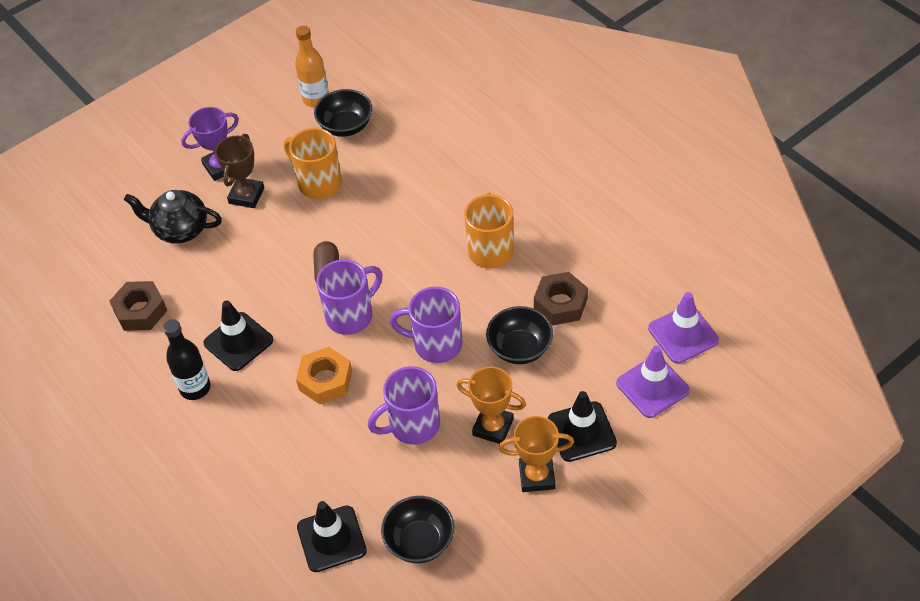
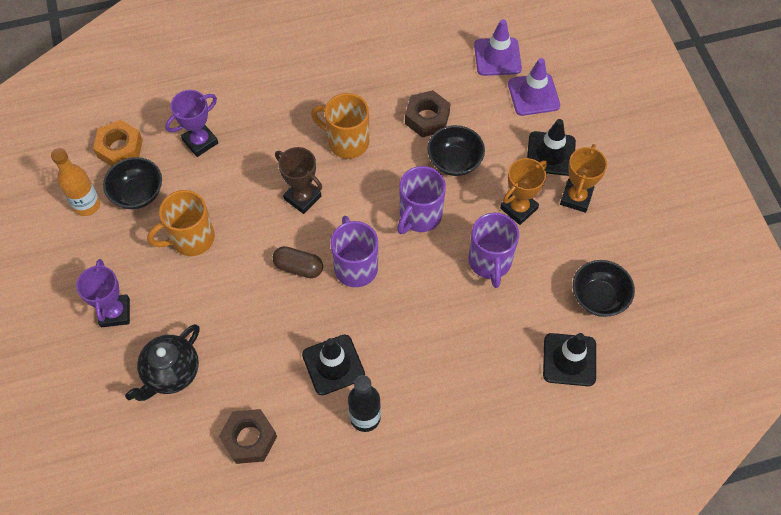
camera: 70 degrees left, 10 degrees up
(246, 196) = (166, 302): brown trophy -> brown trophy (302, 197)
(325, 380) = (412, 310): orange nut -> orange nut (120, 148)
(425, 142) = (200, 142): none -> purple trophy

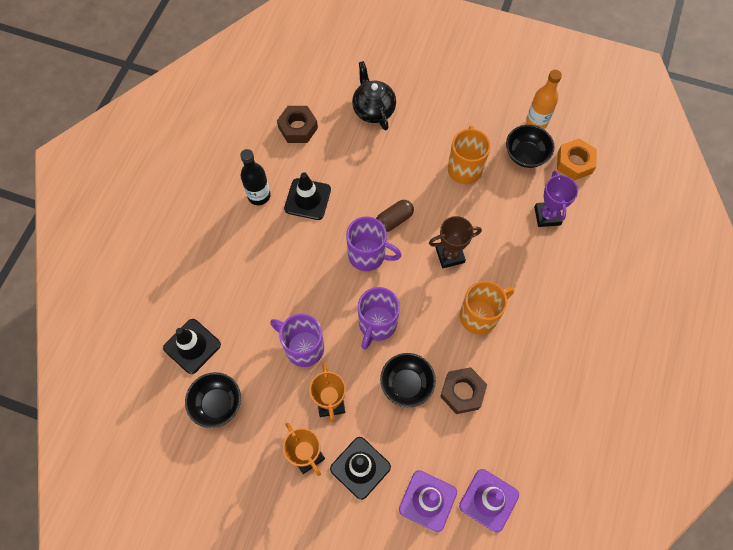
camera: 125 degrees right, 5 degrees up
(115, 312) = (439, 101): purple trophy -> none
(419, 216) = (377, 324): purple mug -> purple mug turned 135 degrees counterclockwise

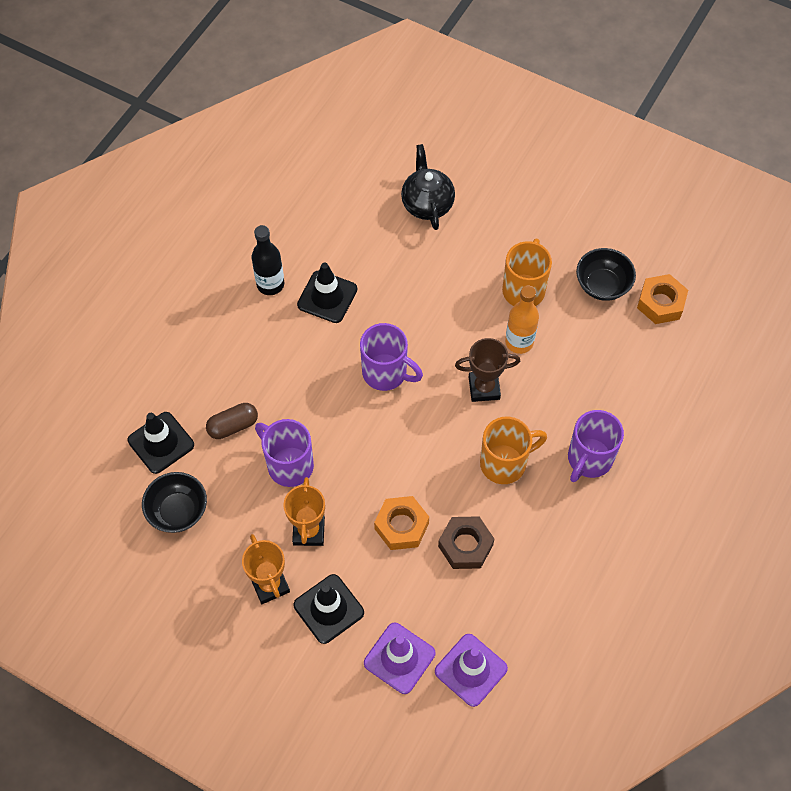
camera: 10 degrees right, 5 degrees down
(298, 128) = (332, 212): brown nut -> none
(377, 324) = (380, 453): purple mug -> purple mug (589, 459)
(394, 220) = (425, 337): brown capsule -> brown capsule (233, 426)
(406, 384) = (401, 526): black bowl -> orange nut
(536, 122) = (624, 248): orange bottle -> orange bottle (519, 342)
(547, 216) = (612, 360): purple trophy -> none

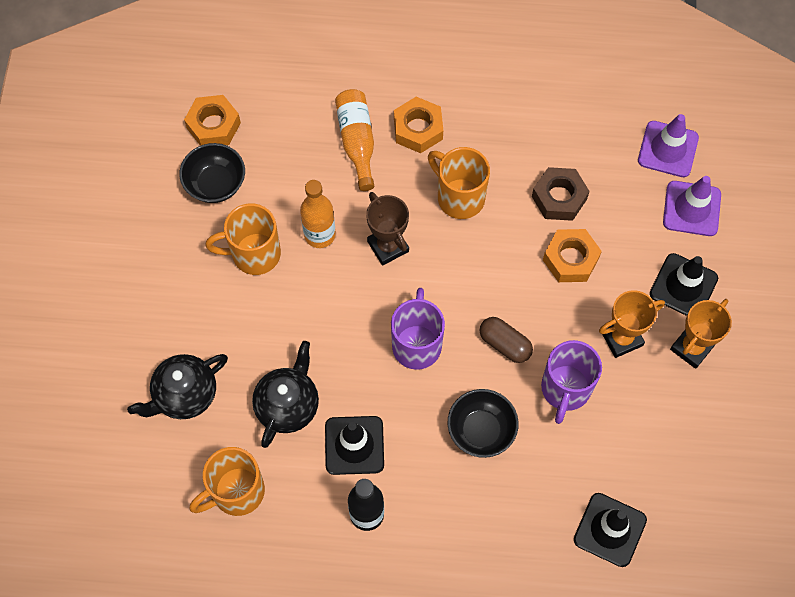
camera: 115 degrees left, 5 degrees up
(178, 511) = (670, 471): black bowl -> black bowl (481, 430)
(233, 426) = (553, 466): brown capsule -> brown capsule (505, 344)
(334, 210) = (236, 492): none -> orange mug
(383, 266) = (288, 405): none -> black teapot
(589, 459) = (418, 129): purple mug -> orange nut
(597, 405) = (357, 142): none -> orange bottle

